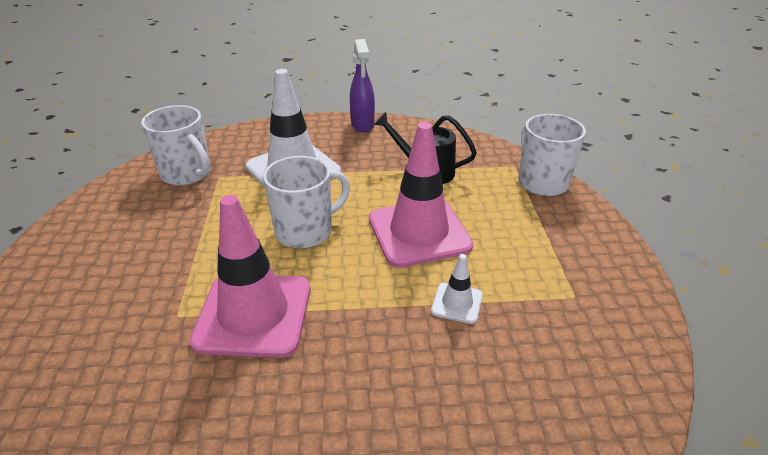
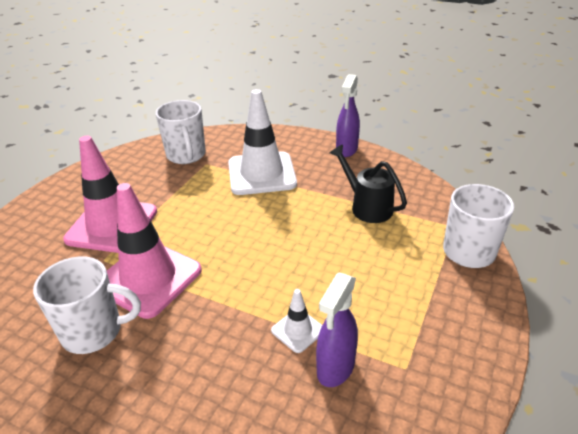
camera: 30 degrees right, 0 degrees up
(306, 231) = (231, 227): white mug -> white mug (94, 331)
(419, 232) = (316, 259): pink traffic cone -> pink traffic cone (112, 225)
(518, 322) = (335, 368): none -> purple spray bottle

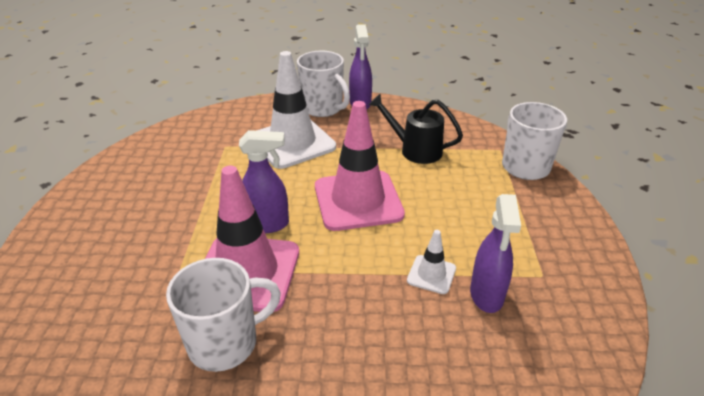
camera: 25 degrees left, 0 degrees up
(112, 225) = (163, 232): pink traffic cone -> pink traffic cone (358, 200)
(186, 155) = (196, 142): white mug -> white mug (323, 108)
(192, 241) = (267, 224): none -> purple spray bottle

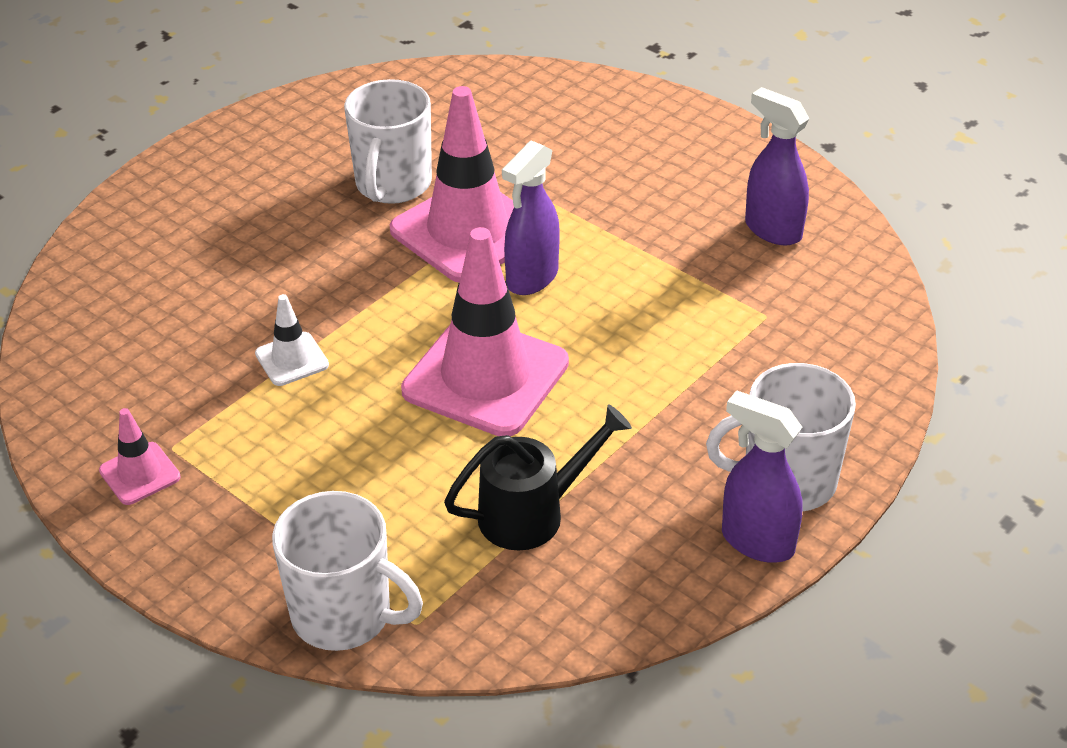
camera: 130 degrees right, 5 degrees up
(292, 143) = (703, 387): white traffic cone -> none
(486, 295) = (212, 381): purple spray bottle -> purple spray bottle (772, 230)
(571, 274) = (140, 474): none -> pink traffic cone

